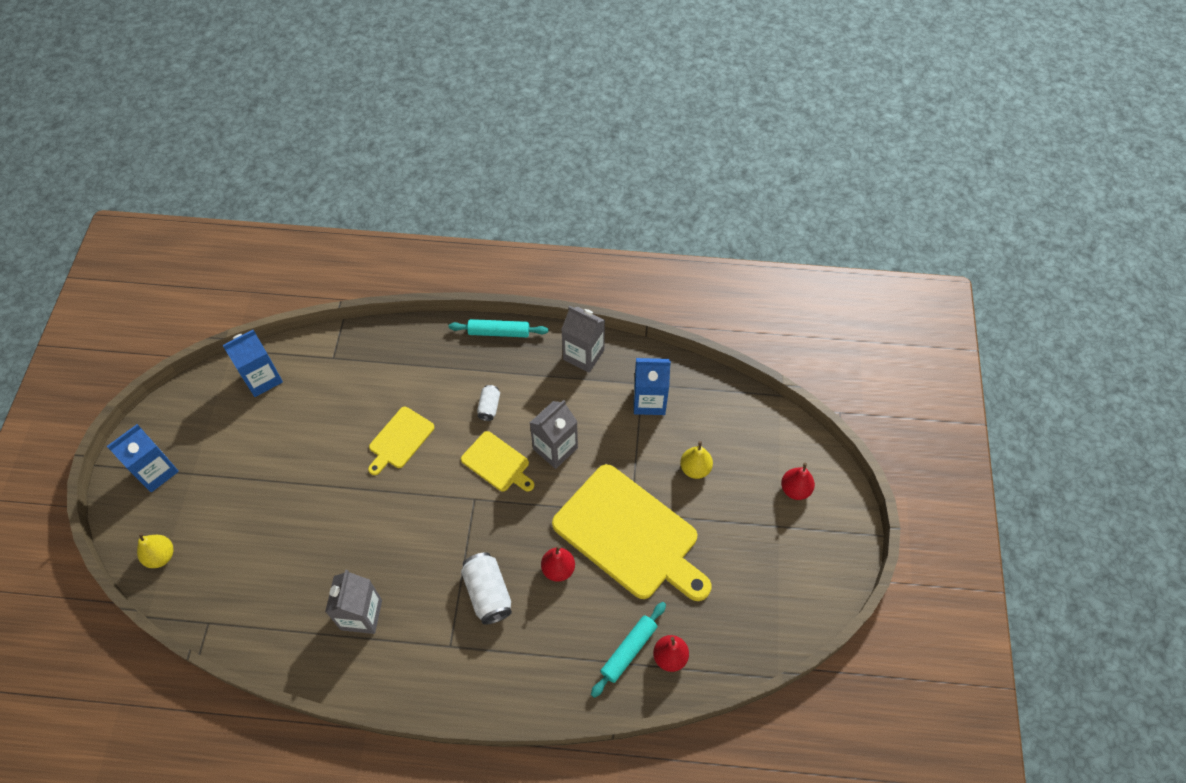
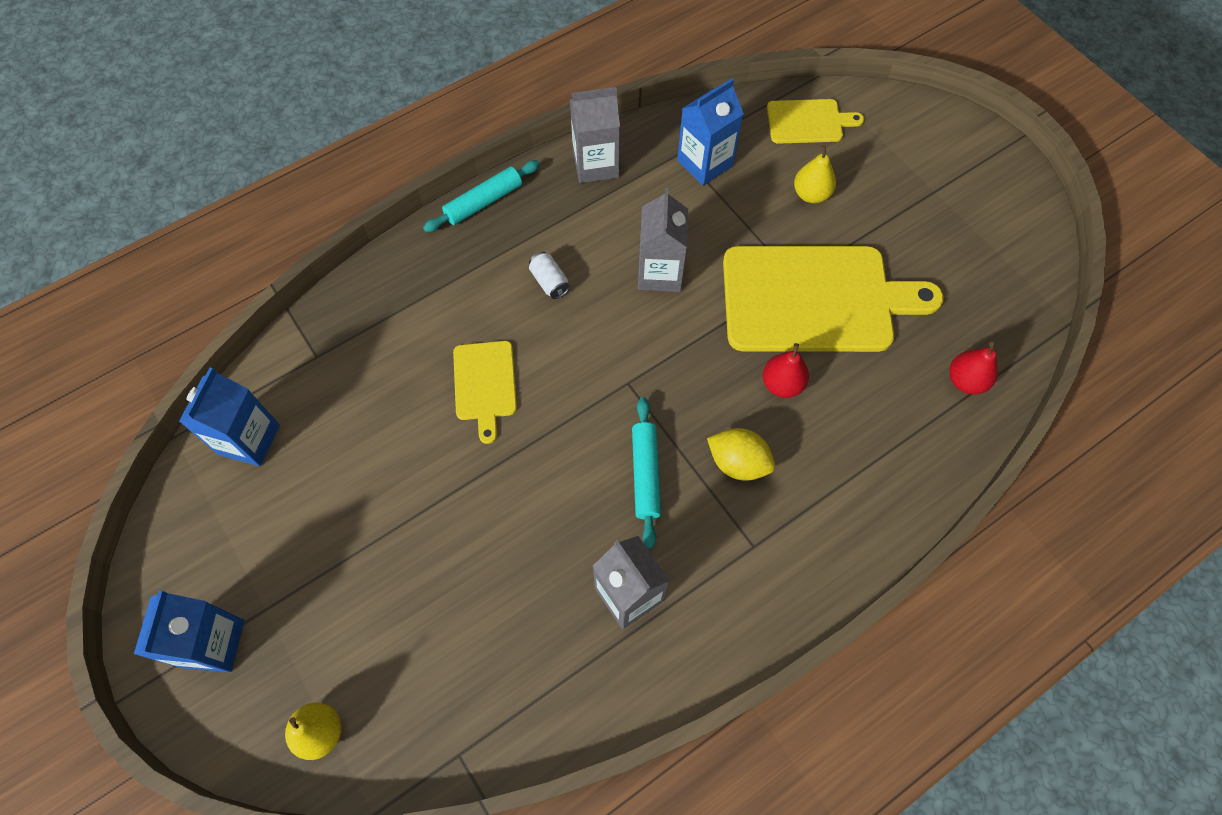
camera: 40 degrees left, 5 degrees up
(488, 593) = (738, 463): white can -> yellow lemon
(497, 463) = (615, 330): yellow cutting board -> yellow cutting board (808, 122)
(628, 651) = (924, 406): turquoise rolling pin -> turquoise rolling pin (645, 474)
(795, 489) = (915, 149): red pear -> none

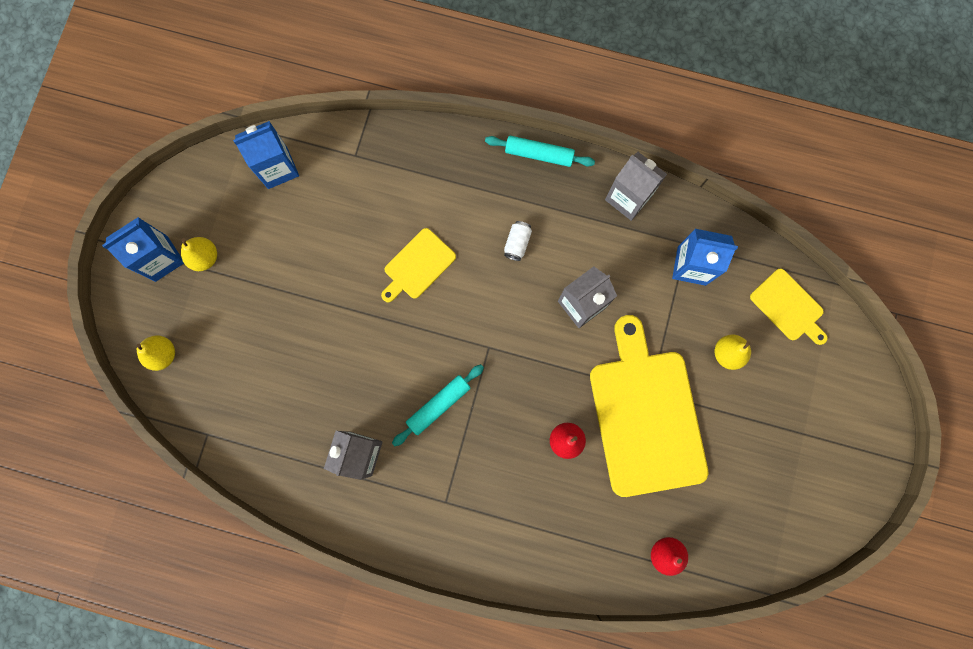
camera: 50 degrees right, 15 degrees up
(262, 593) = (205, 257): none -> yellow pear
(738, 463) = (490, 453): yellow lemon -> none
(815, 299) = (645, 416): yellow cutting board -> yellow cutting board turned 150 degrees counterclockwise

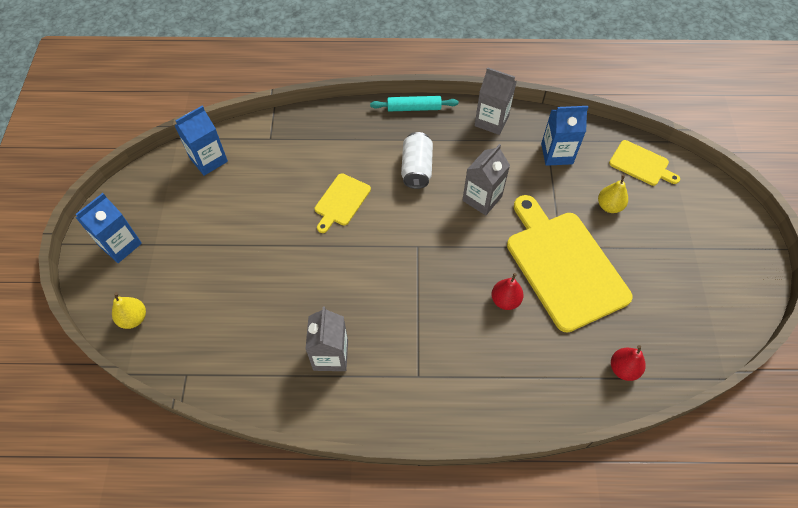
camera: 15 degrees left, 20 degrees down
(205, 257) = (159, 235): yellow pear -> none
(438, 405) = (389, 299): turquoise rolling pin -> none
(517, 243) = (416, 168): white can -> white can, size x1.76

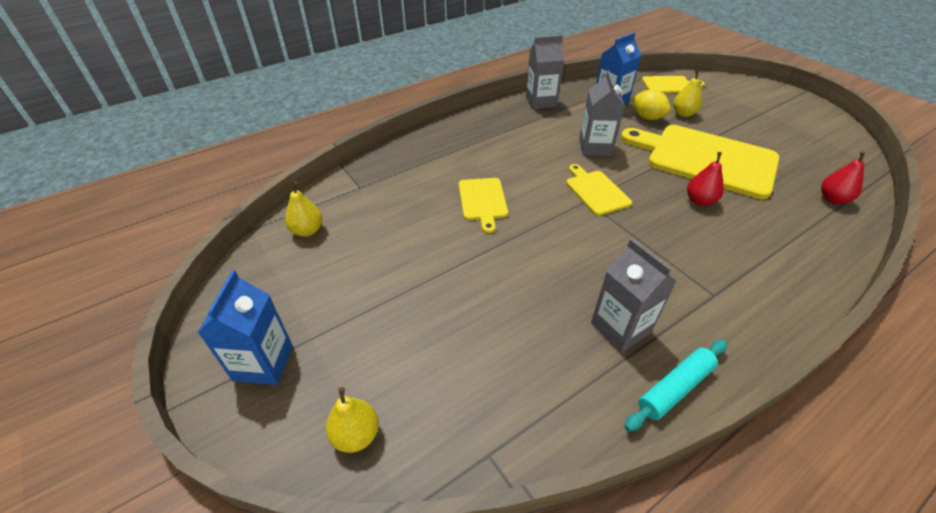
camera: 35 degrees left, 15 degrees down
(208, 160) = (307, 231): blue carton -> yellow pear
(414, 108) = (471, 117): turquoise rolling pin -> turquoise rolling pin (675, 388)
(416, 168) = (520, 151): white can -> none
(433, 242) = (596, 191): none -> yellow cutting board
(568, 192) = (647, 117): none -> yellow lemon

